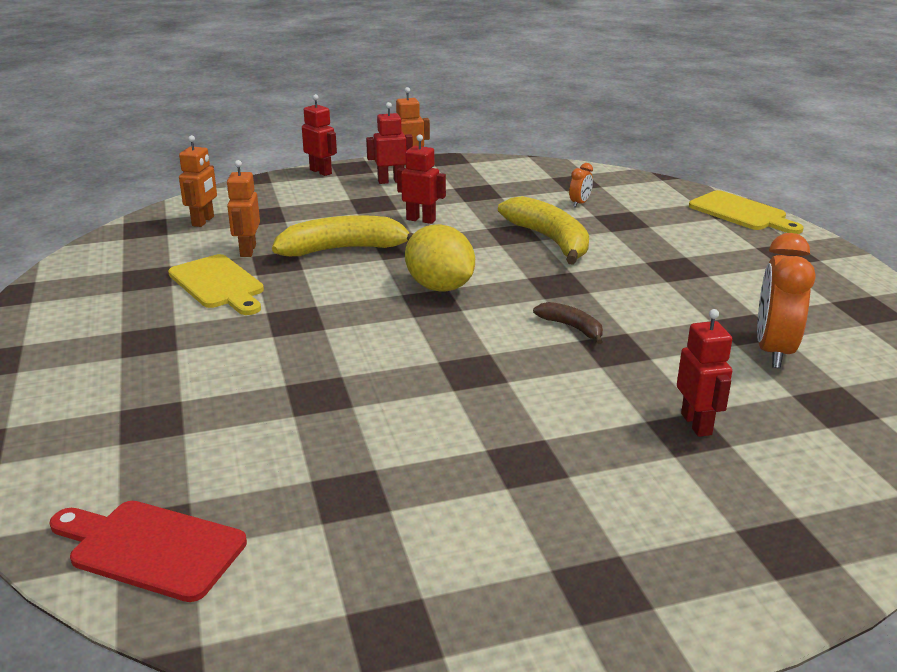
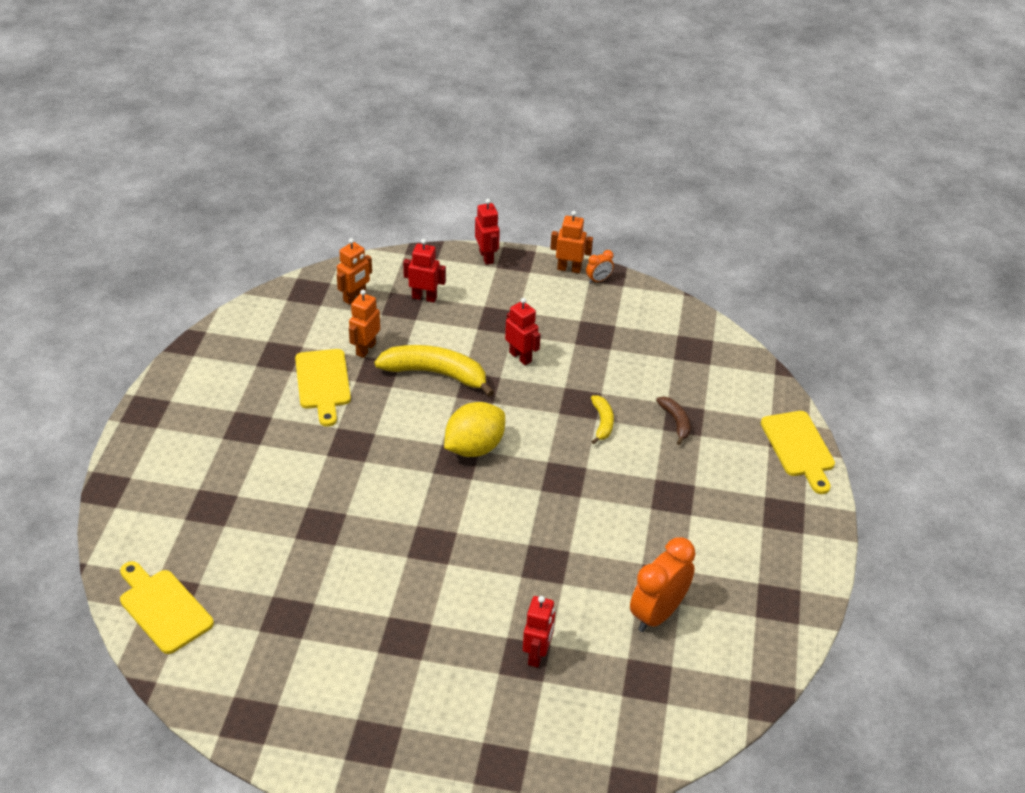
camera: 25 degrees right, 15 degrees up
(151, 548) = (163, 608): red cutting board -> yellow cutting board
(391, 181) = (534, 292): red robot -> red robot (424, 297)
(440, 287) = (474, 447): yellow lemon -> yellow lemon turned 60 degrees clockwise
(550, 240) = (602, 422): yellow banana -> yellow banana, size x0.51
(572, 328) = (534, 530): brown banana -> brown banana (676, 422)
(580, 203) = (669, 382): orange clock -> orange clock (598, 280)

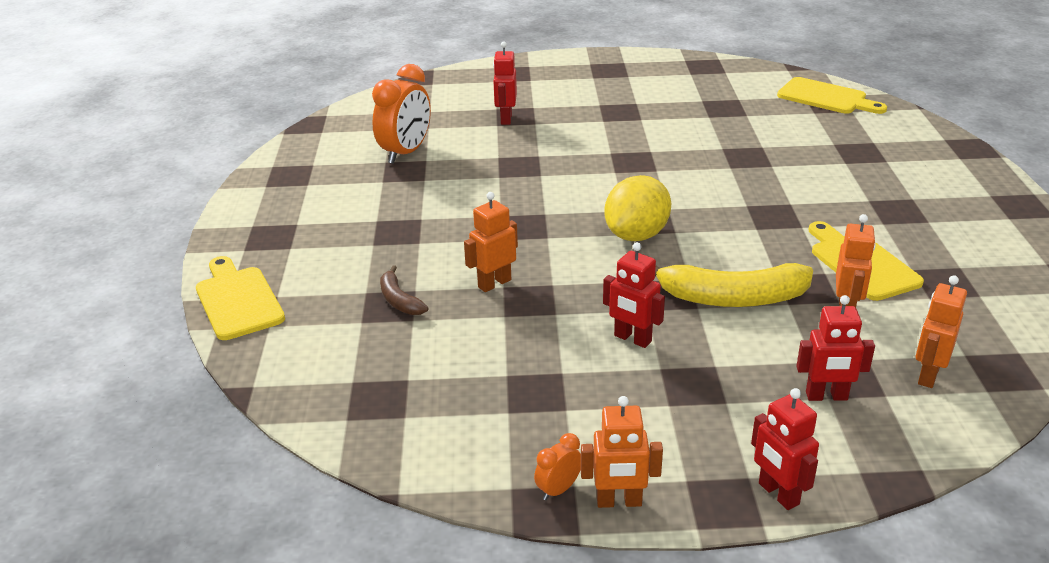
camera: 170 degrees right, 10 degrees down
(602, 422) = (494, 283): yellow banana -> orange robot

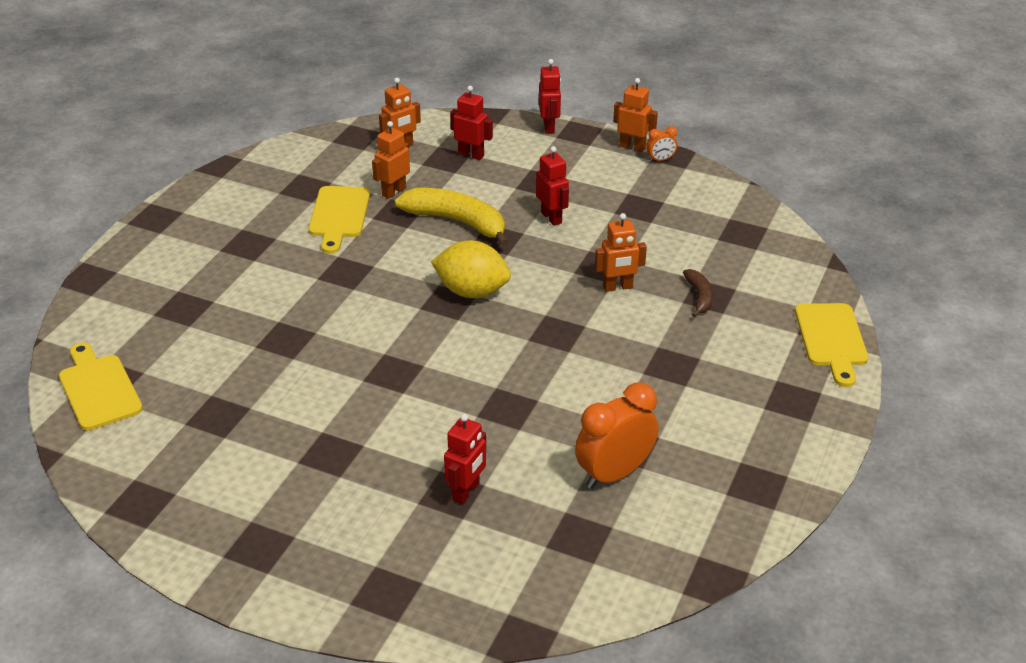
camera: 155 degrees left, 5 degrees up
(636, 235) = (472, 292): yellow lemon -> yellow lemon turned 45 degrees clockwise

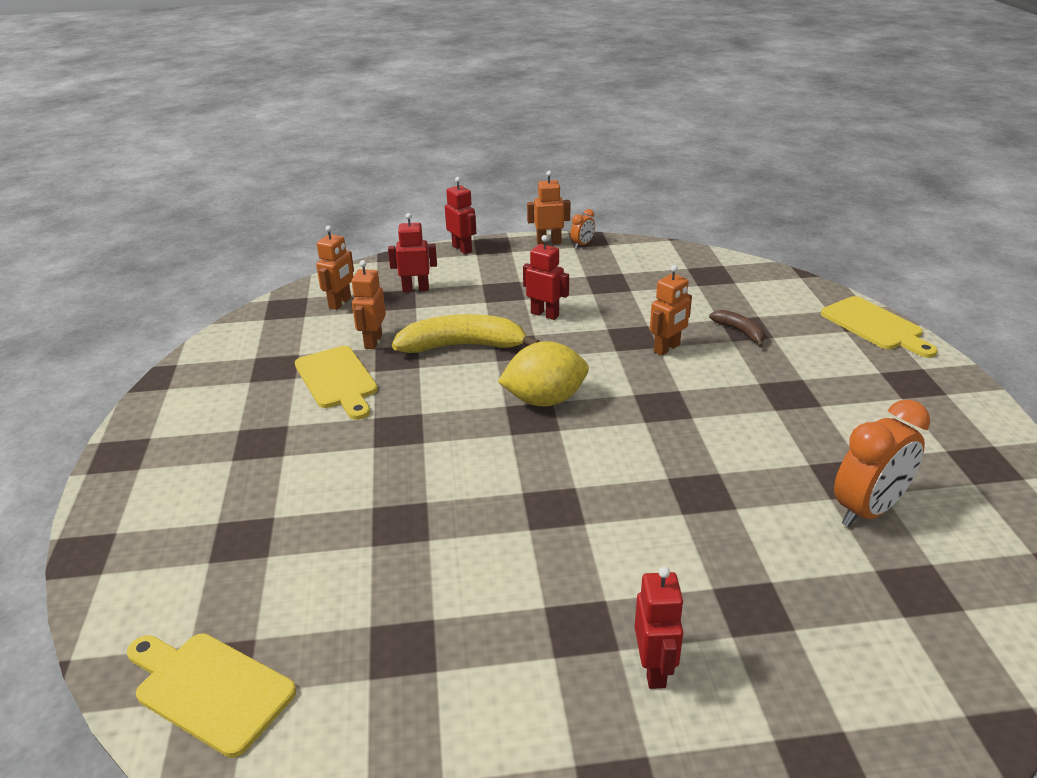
camera: 30 degrees left, 5 degrees down
(466, 492) = (764, 598): red robot -> red robot (654, 669)
(614, 474) = (868, 510): orange clock -> orange clock turned 150 degrees counterclockwise

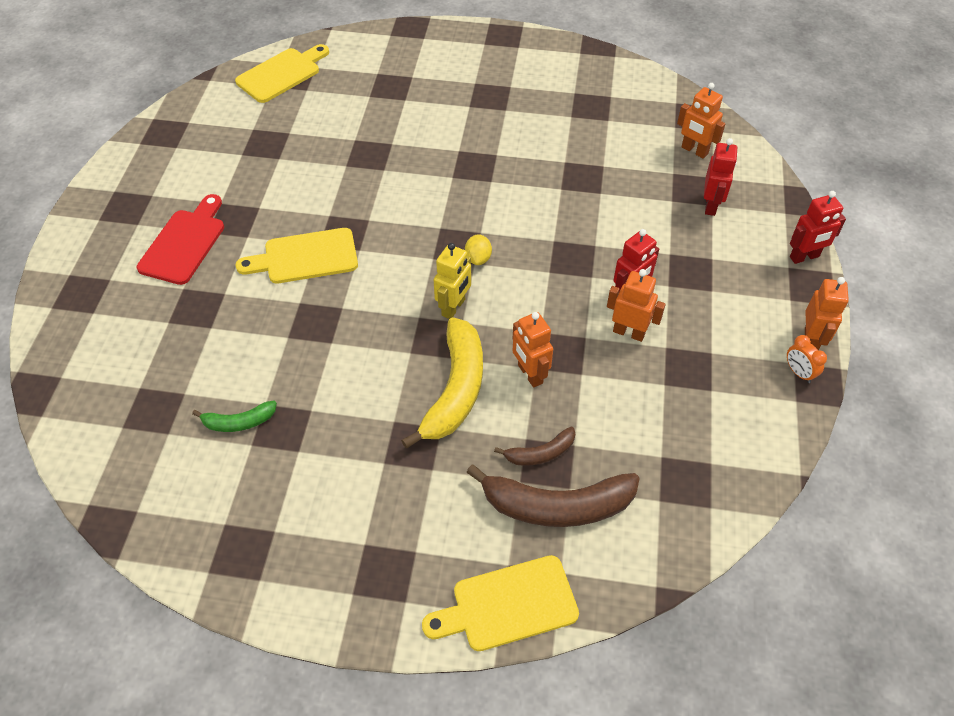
camera: 105 degrees right, 20 degrees up
(337, 380) = (558, 139): yellow cutting board -> yellow cutting board (305, 257)
(373, 341) = (614, 165): orange robot -> orange robot (629, 332)
(463, 346) = (586, 222): yellow banana -> yellow banana (455, 390)
(544, 400) = (478, 258): yellow lemon -> yellow lemon, size x0.47
(619, 402) = (454, 307): none -> yellow robot
(654, 669) = (184, 243): red robot -> red cutting board
(778, 319) = (557, 505): none -> brown banana
(868, 510) = (239, 422): orange clock -> green banana

